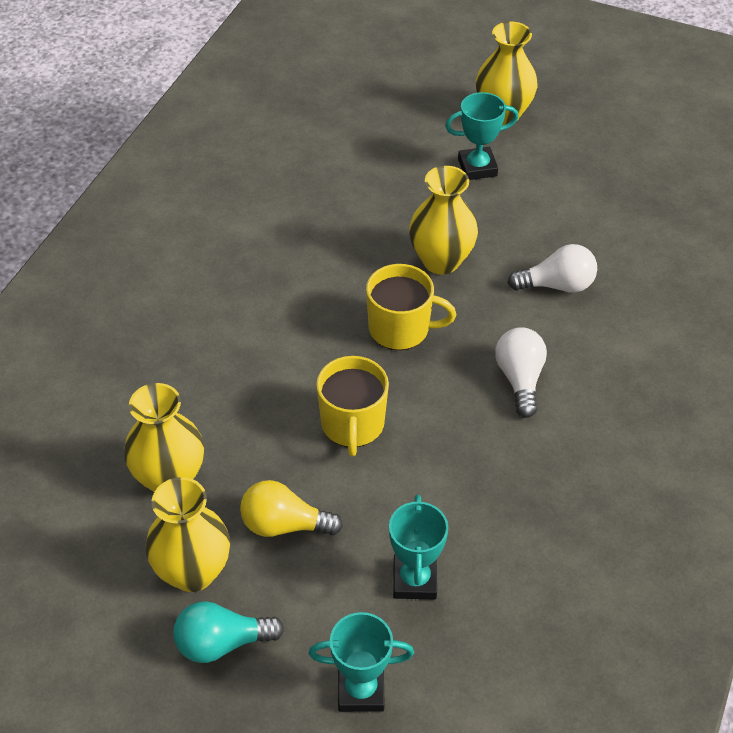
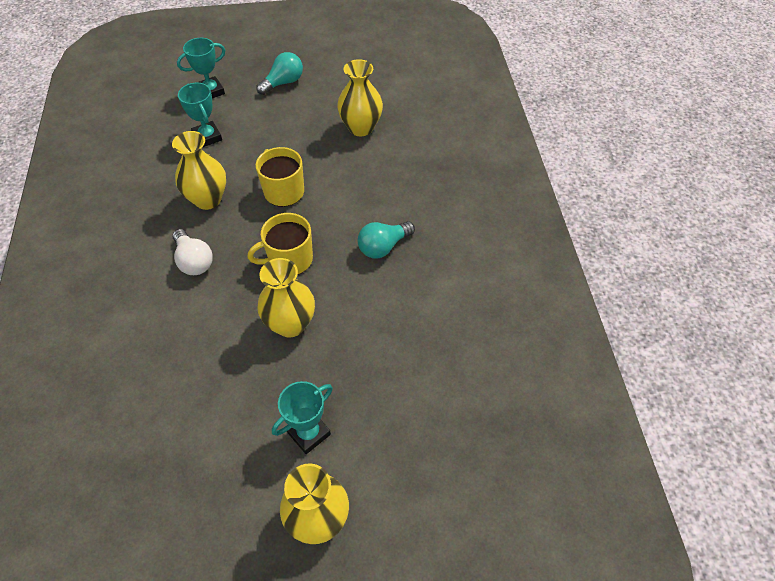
camera: 150 degrees right, 5 degrees up
(193, 572) = (317, 99): yellow vase -> yellow vase (208, 199)
(280, 294) = (383, 247): none -> turquoise light bulb
(284, 525) = (287, 133): yellow light bulb -> none
(557, 285) = (194, 344): white light bulb -> none

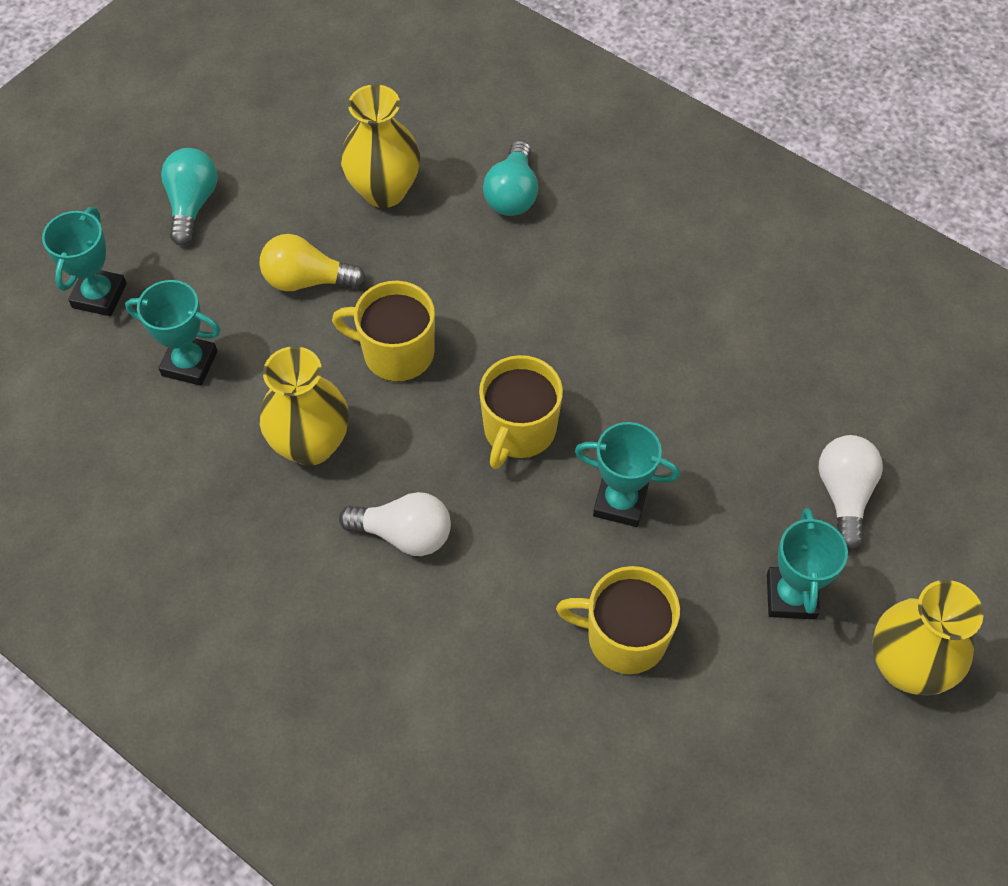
camera: 45 degrees left, 5 degrees up
(218, 380) = (624, 637): none -> yellow mug
(287, 139) = (307, 280): none -> yellow light bulb
(290, 324) = (620, 502): yellow vase -> turquoise trophy
(383, 247) = (606, 322): turquoise light bulb -> turquoise light bulb (512, 194)
(393, 413) = (844, 495): none -> white light bulb

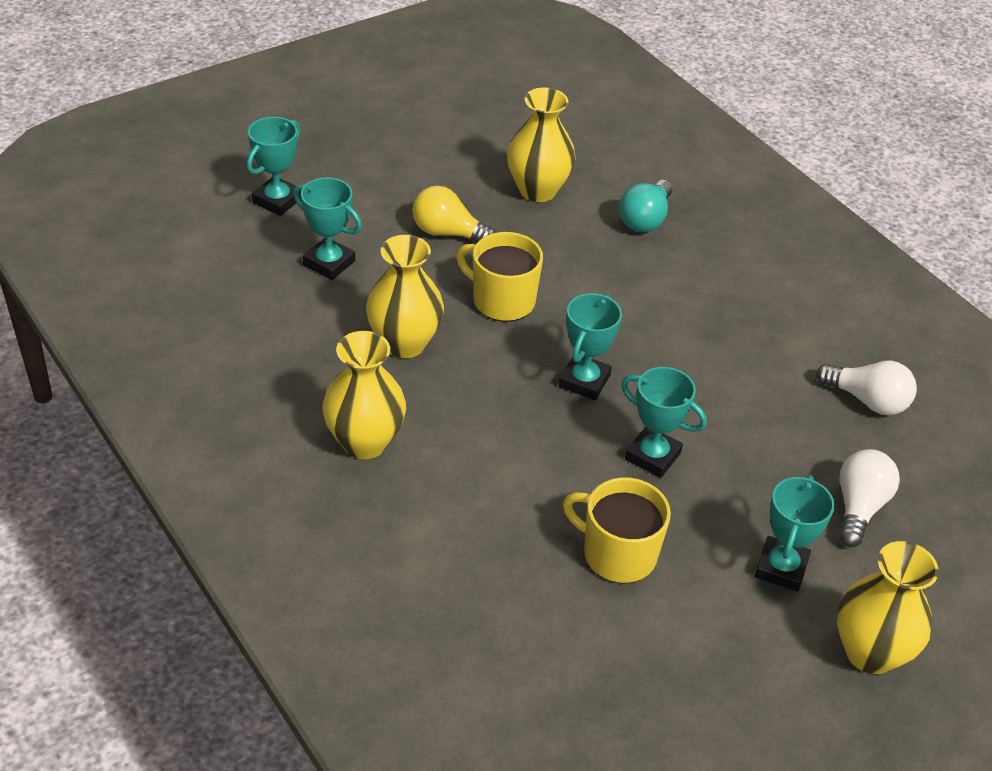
camera: 15 degrees right, 15 degrees down
(192, 205) = (377, 160): turquoise light bulb -> none
(314, 588) = (365, 442): none -> yellow vase
(404, 534) = (456, 426): white light bulb -> white light bulb (867, 400)
(519, 430) = (584, 381): yellow mug -> turquoise trophy

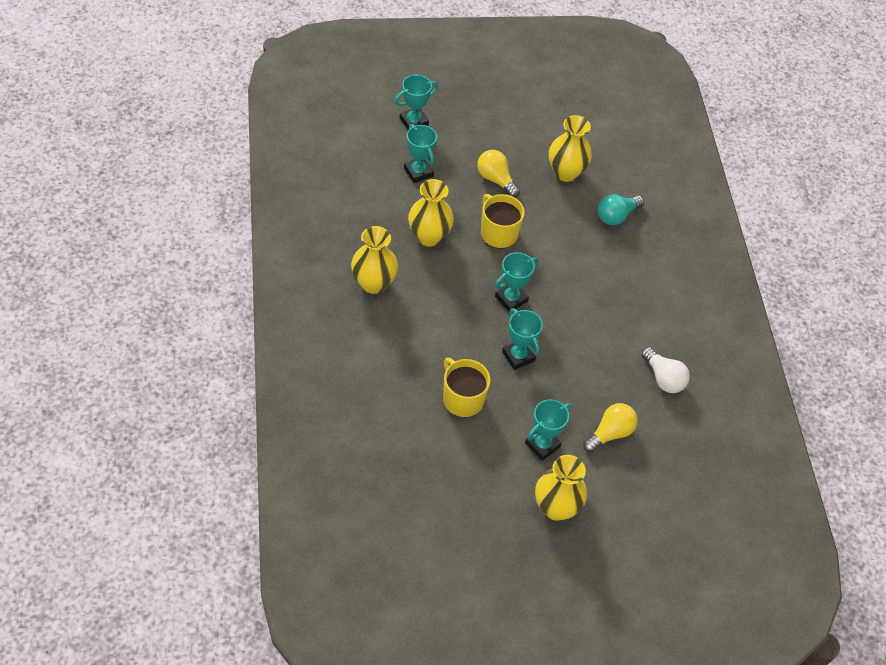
camera: 25 degrees right, 10 degrees up
(859, 507) = (610, 433): white light bulb -> yellow light bulb

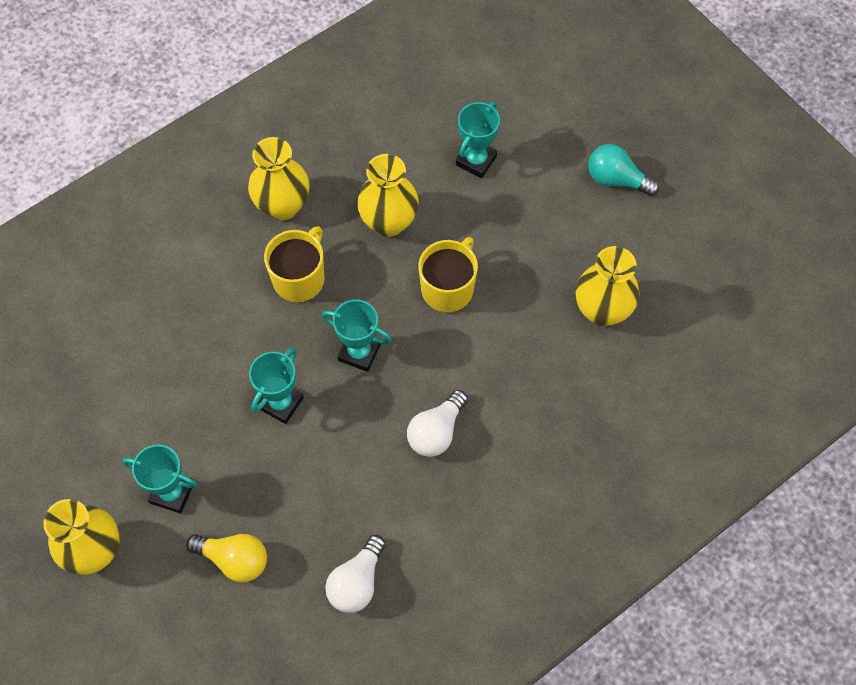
camera: 65 degrees right, 10 degrees up
(414, 122) = (548, 115): turquoise trophy -> none
(462, 399) = (183, 377): yellow mug -> yellow mug (299, 278)
(496, 180) = (528, 243): yellow light bulb -> none
(591, 289) = (436, 432): none -> white light bulb
(616, 216) = (577, 402): turquoise light bulb -> turquoise light bulb (616, 179)

